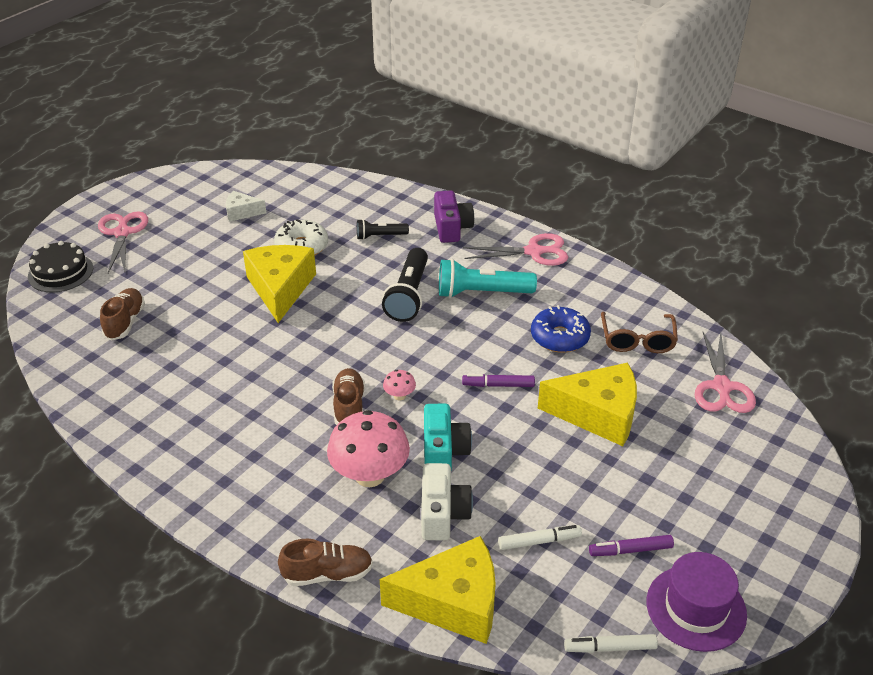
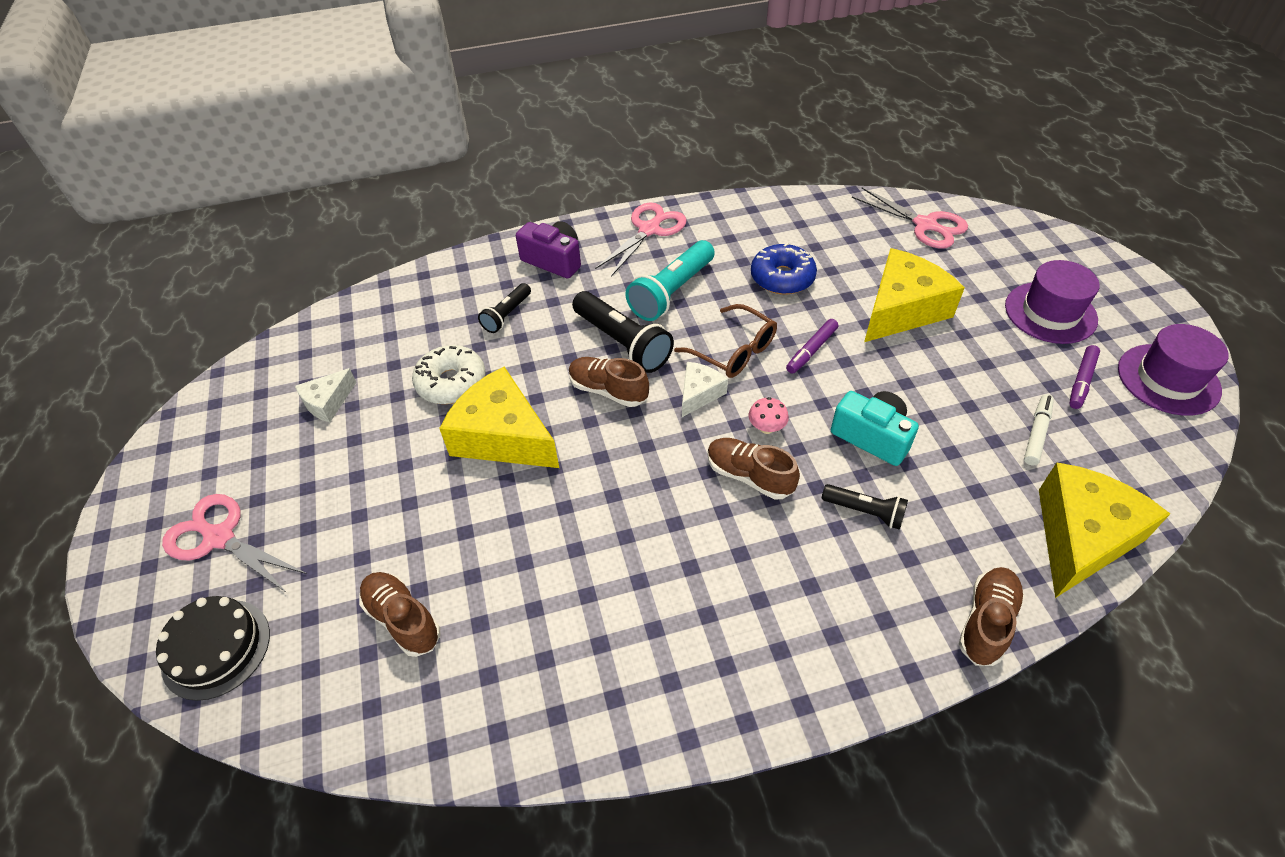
camera: 50 degrees left, 10 degrees up
(360, 311) = (608, 390): none -> brown shoe
(370, 475) = (865, 512): pink mushroom -> black flashlight
(399, 351) = (699, 394): none -> white cheese
(443, 514) = (958, 483): white camera -> none
(610, 648) = (1189, 456): white marker -> none
(637, 340) = (829, 237): brown glasses -> brown glasses (734, 351)
(697, 503) = (1050, 313): none -> purple hat

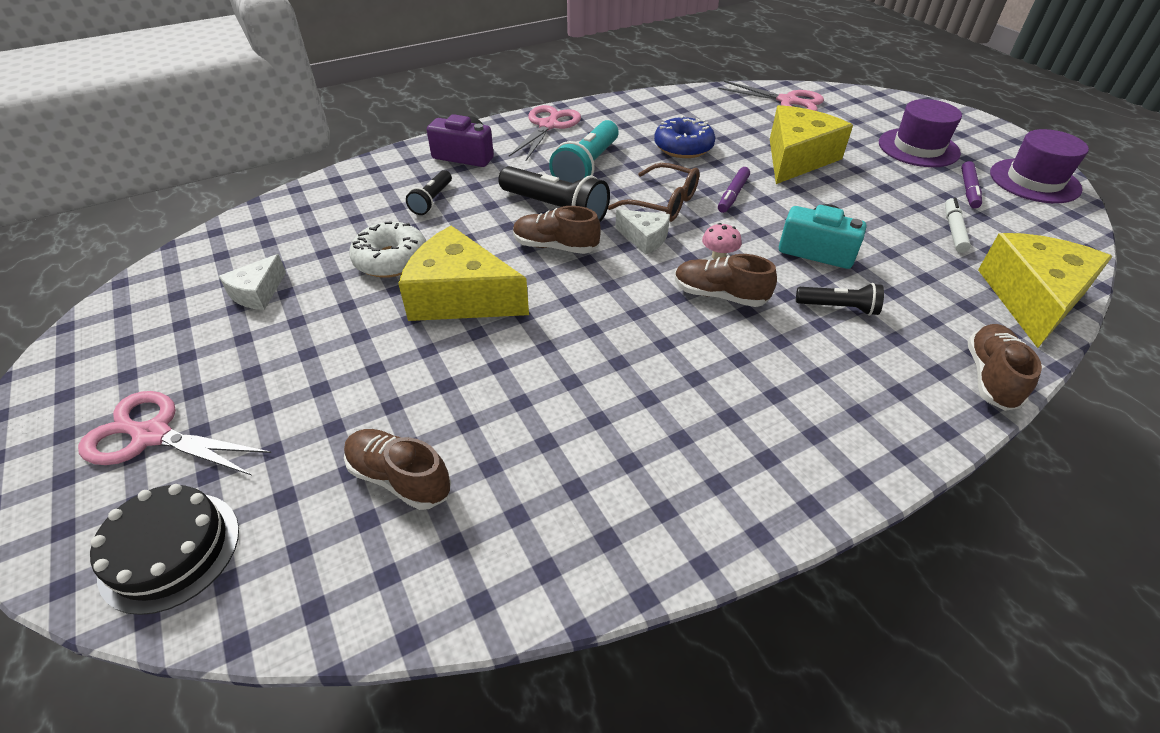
camera: 15 degrees left, 5 degrees down
(699, 394) = (644, 238): white cheese -> white cheese turned 105 degrees clockwise

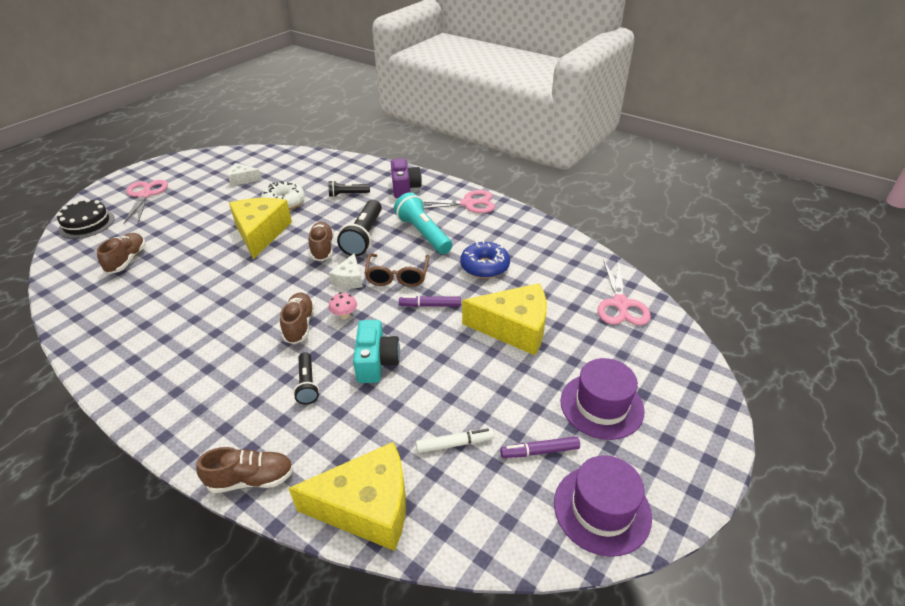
camera: 65 degrees right, 5 degrees down
(587, 167) = (423, 234): turquoise flashlight -> turquoise flashlight turned 60 degrees clockwise

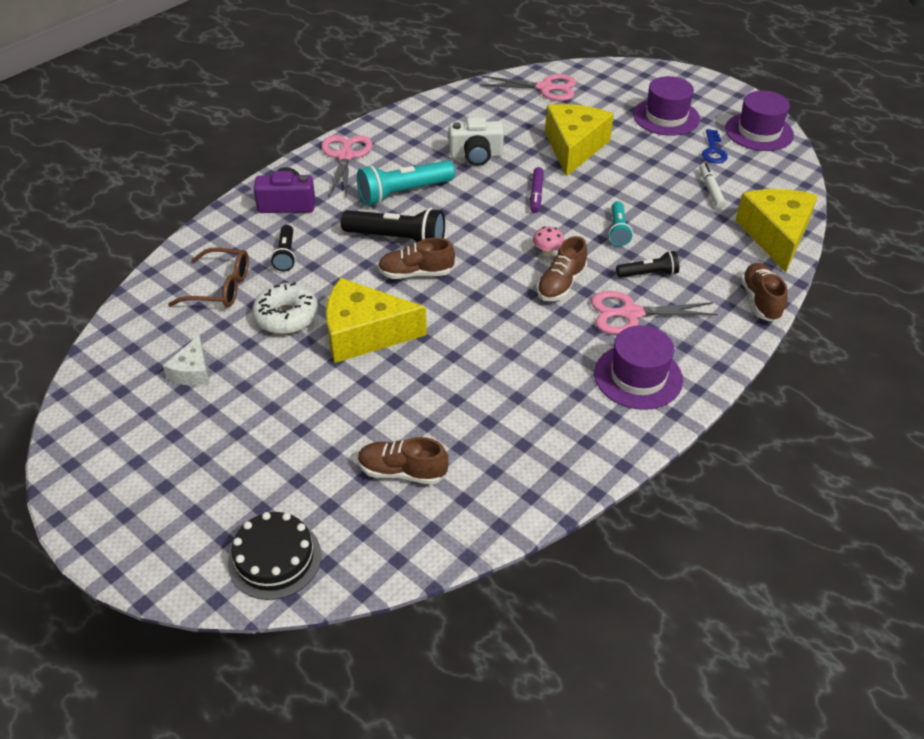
camera: 85 degrees left, 5 degrees up
(145, 195) = (197, 496): pink scissors -> pink scissors (631, 313)
(171, 375) = (638, 376): none -> purple hat
(299, 325) = (561, 284): brown shoe -> brown shoe turned 60 degrees counterclockwise
(349, 279) = (483, 250): white cheese -> none
(376, 362) = (618, 230): turquoise camera -> turquoise flashlight
(397, 276) = (484, 214): brown glasses -> brown glasses (221, 287)
(484, 266) = (476, 155): blue donut -> white camera
(539, 451) = (713, 151): purple marker -> blue key

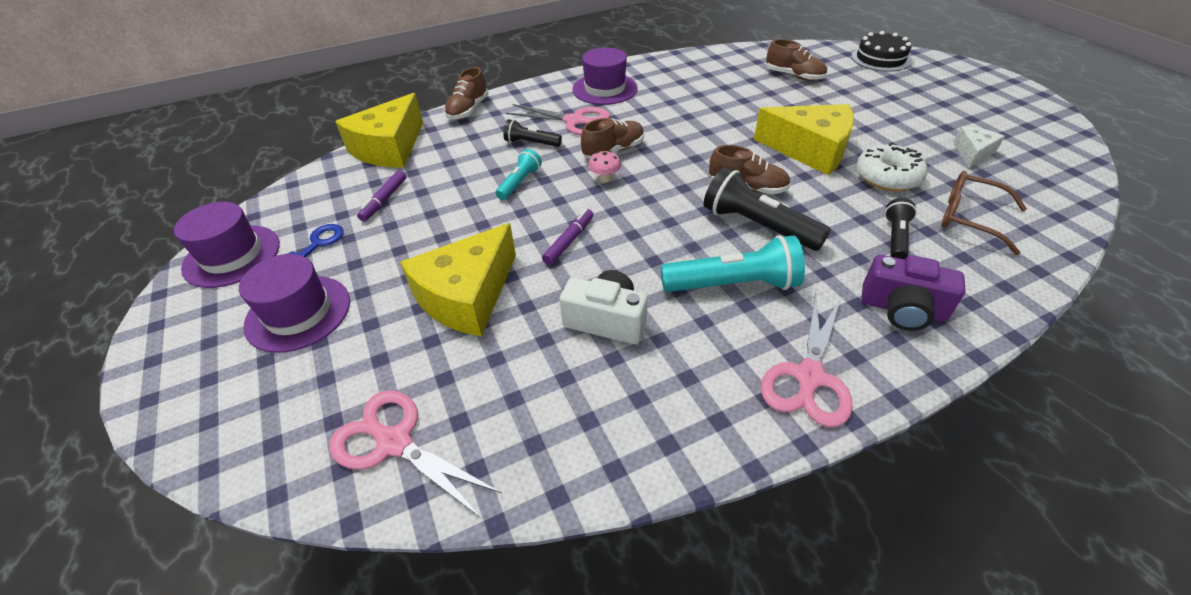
camera: 155 degrees left, 0 degrees up
(711, 190) = (384, 200): white marker -> purple marker

